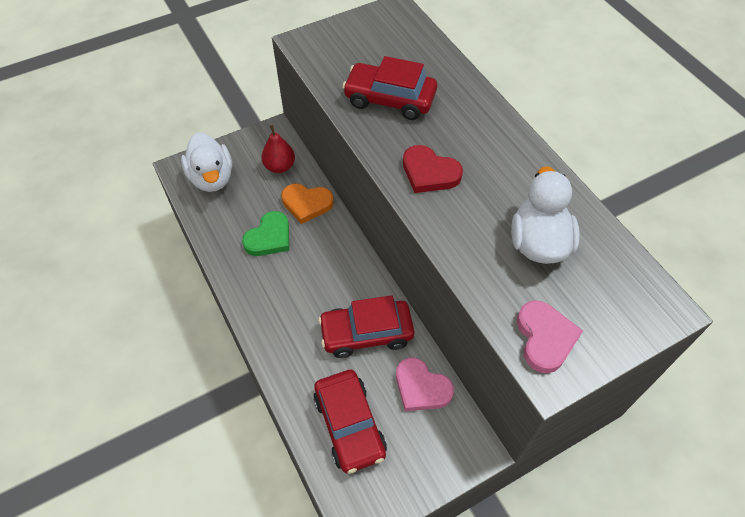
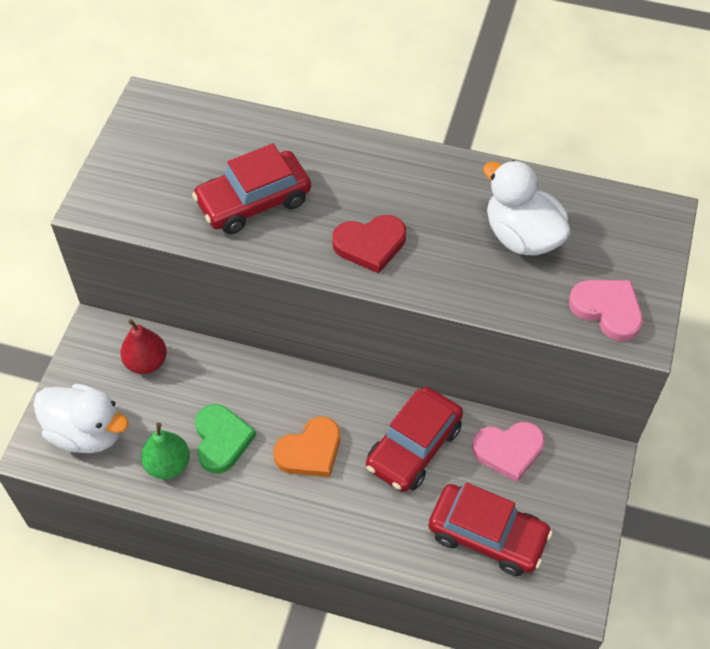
camera: 45 degrees left, 0 degrees up
(229, 227) = (168, 465): none -> green pear
(307, 204) = (219, 377): orange heart -> orange heart (310, 451)

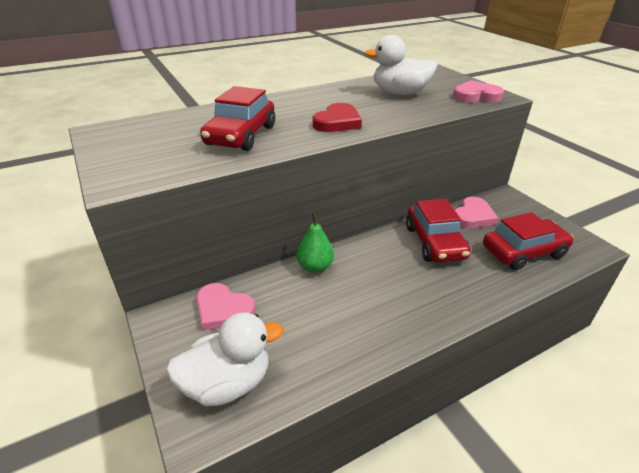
camera: 45 degrees left, 20 degrees down
(146, 362) = (223, 309): red pear -> pink heart
(168, 465) = (317, 354): green pear -> green pear (315, 267)
(221, 440) = (333, 313): green heart -> none
(310, 451) = (390, 281): orange heart -> none

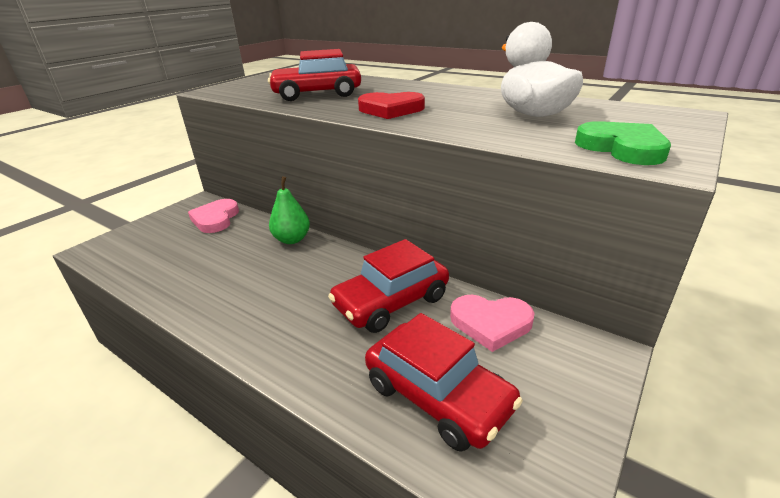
camera: 65 degrees right, 5 degrees down
(227, 383) = (136, 245): white duck -> none
(476, 96) = (622, 148): pink heart -> green heart

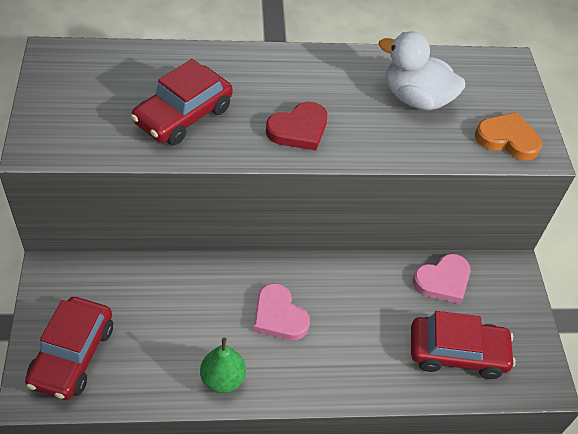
camera: 45 degrees left, 20 degrees up
(215, 219) = (107, 287): pink heart -> pink heart (279, 316)
(292, 239) = (220, 274): green pear -> green pear (222, 379)
(391, 302) = (367, 298): red car -> red car (72, 355)
(622, 148) = (507, 139): green heart -> orange heart

